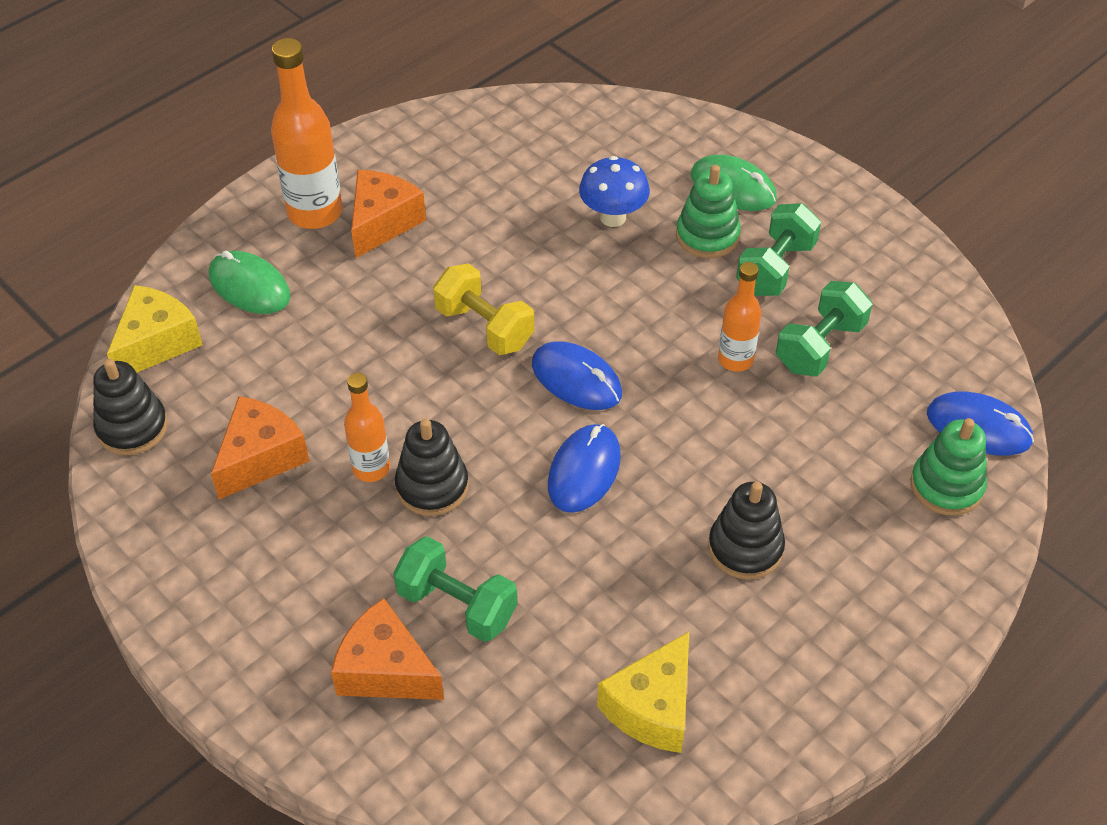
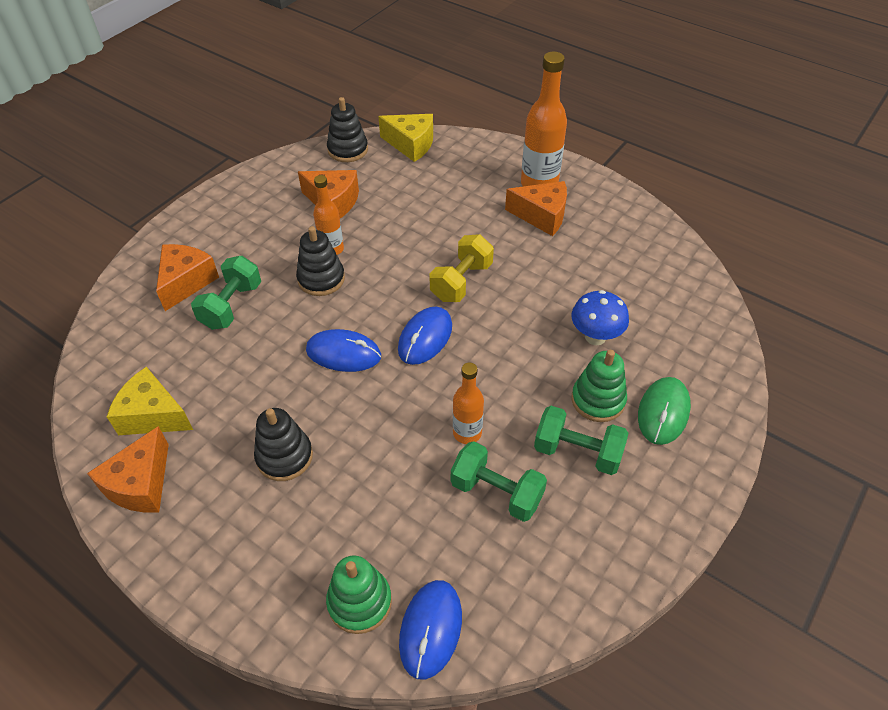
camera: 80 degrees right, 0 degrees up
(249, 286) = (466, 170): green mouse -> none
(768, 718) = (140, 484): none -> orange cheese

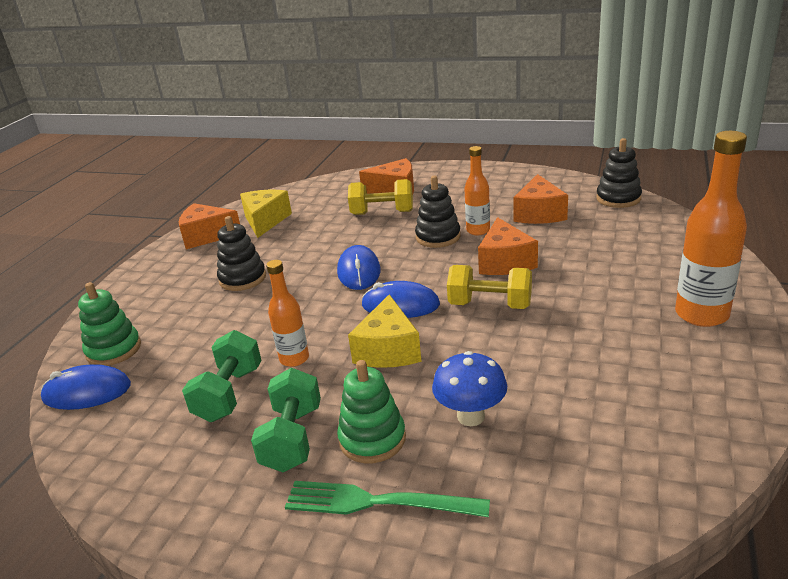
camera: 75 degrees right, 20 degrees down
(231, 306) = (382, 213): green dumbbell -> yellow dumbbell
(411, 144) = (668, 224): yellow cheese -> yellow cheese (388, 350)
(542, 216) = (645, 330): orange cheese -> orange cheese (505, 262)
(663, 412) = (377, 502): green mouse -> green fork

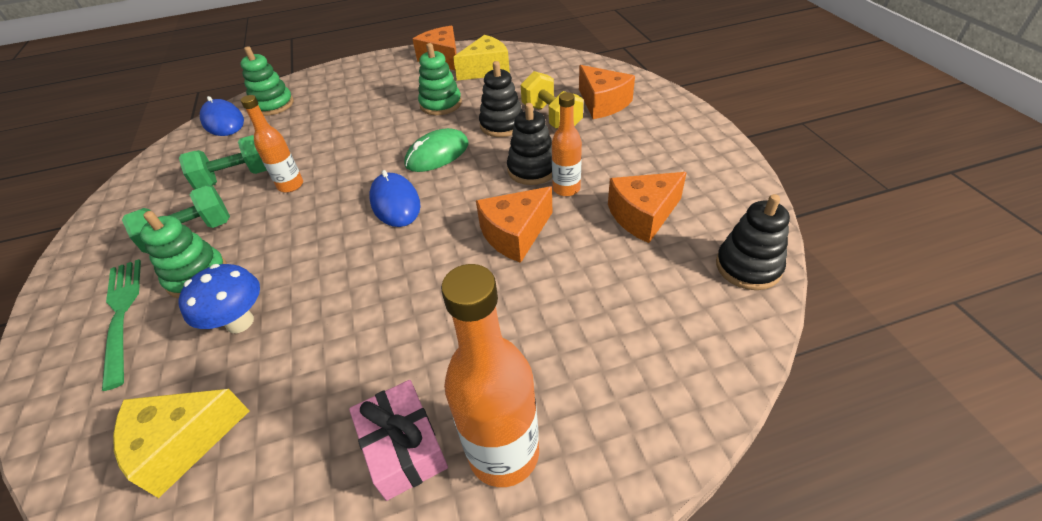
camera: 55 degrees right, 15 degrees up
(242, 278) = (390, 106): black stacking toy -> black stacking toy (502, 125)
(284, 253) = (441, 104): none -> green stacking toy
(359, 271) = (437, 154): blue mouse -> green mouse
(388, 350) = (322, 228): yellow cheese -> yellow cheese (182, 443)
(490, 305) = (426, 258): yellow dumbbell -> none
(672, 352) = (403, 447): none -> pink gift

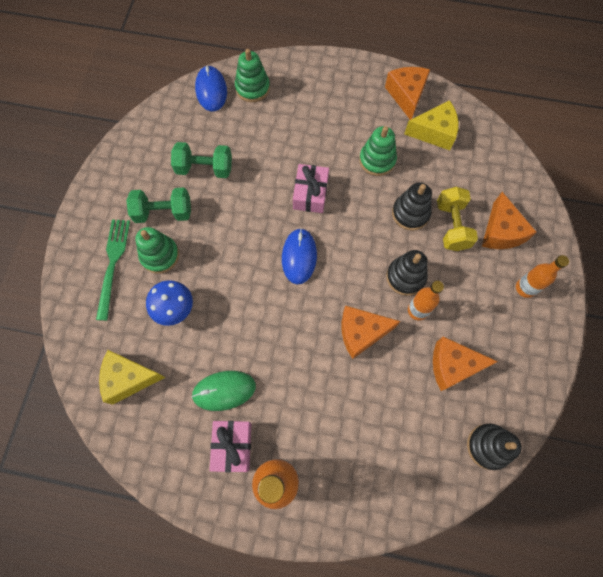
camera: 25 degrees right, 25 degrees up
(290, 185) = (237, 197): orange bottle -> orange bottle (525, 288)
(381, 151) = (310, 194): none -> pink gift
(437, 154) = (348, 221): green mouse -> green mouse (224, 390)

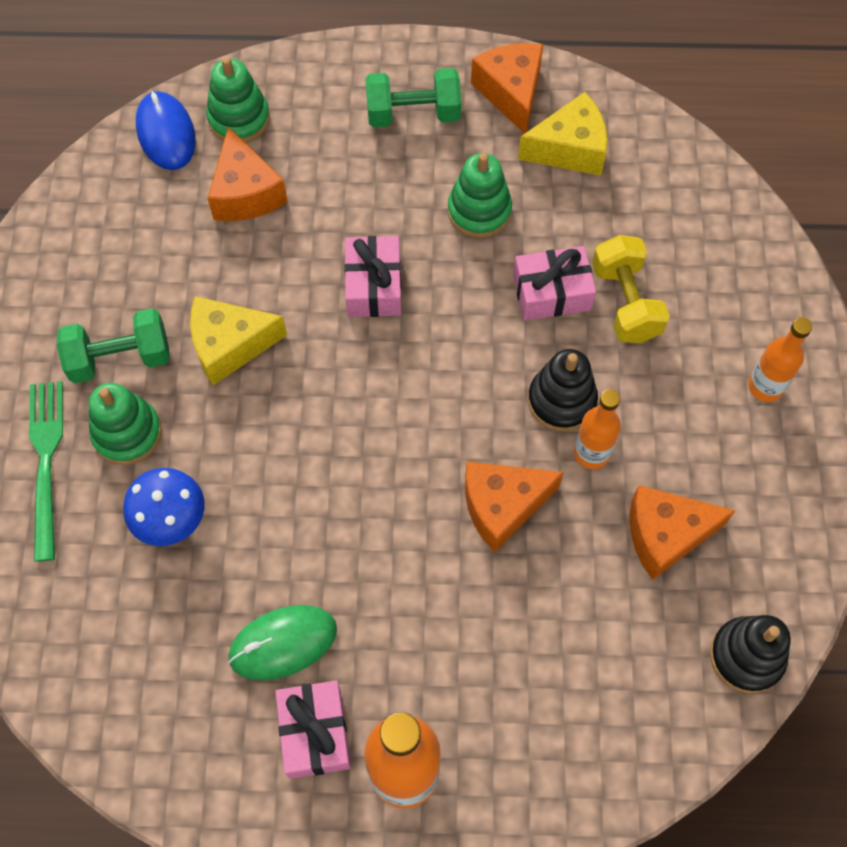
camera: 10 degrees left, 5 degrees down
(129, 378) = (112, 651): yellow cheese -> yellow cheese (229, 346)
(204, 168) = (179, 271): green dumbbell -> green dumbbell (413, 114)
(299, 257) = (373, 396): blue mouse -> none
(410, 213) = (552, 292): black stacking toy -> pink gift
(501, 232) = (709, 299): orange cheese -> orange cheese (245, 193)

